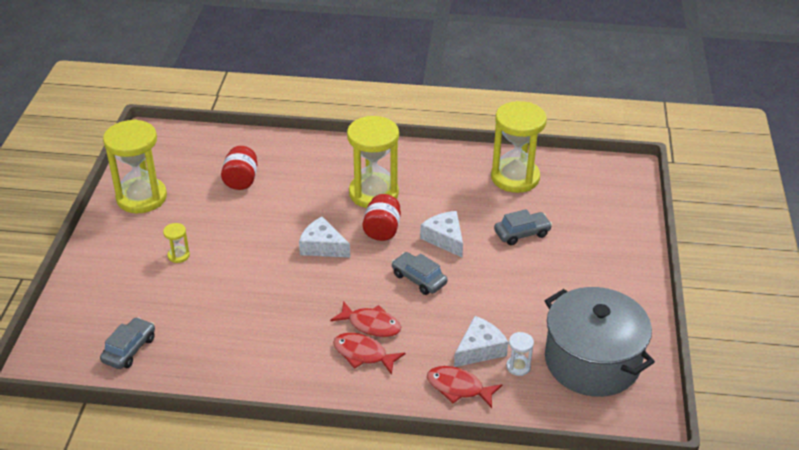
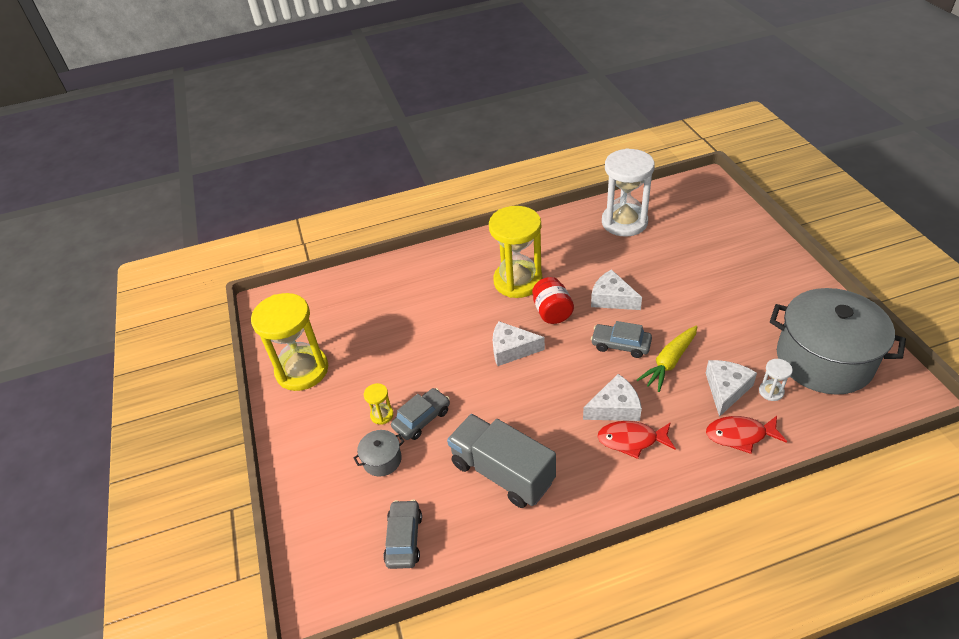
camera: 20 degrees left, 5 degrees up
(154, 288) = (382, 460): none -> grey pot
(239, 335) = (502, 472): none -> grey truck
(241, 180) = (387, 315): red jar -> none
(371, 325) = (615, 407): red fish -> white cheese
(449, 309) = (669, 362): none -> yellow carrot
(515, 178) = (624, 222): yellow hourglass -> white hourglass
(522, 233) = (670, 268): grey car -> grey car (422, 419)

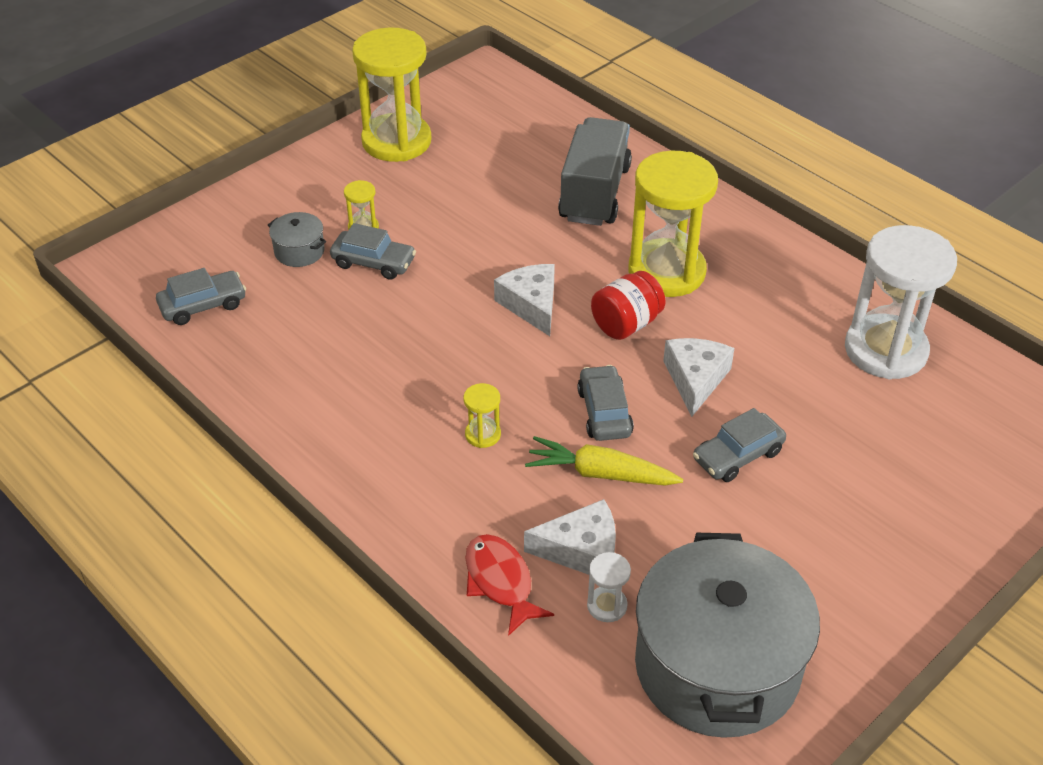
camera: 60 degrees right, 0 degrees up
(502, 472) = (326, 356): grey truck -> grey truck (594, 193)
(615, 407) = (483, 434): white cheese -> yellow hourglass
(631, 440) = (434, 465): red fish -> none
(677, 301) = (738, 455): none -> grey car

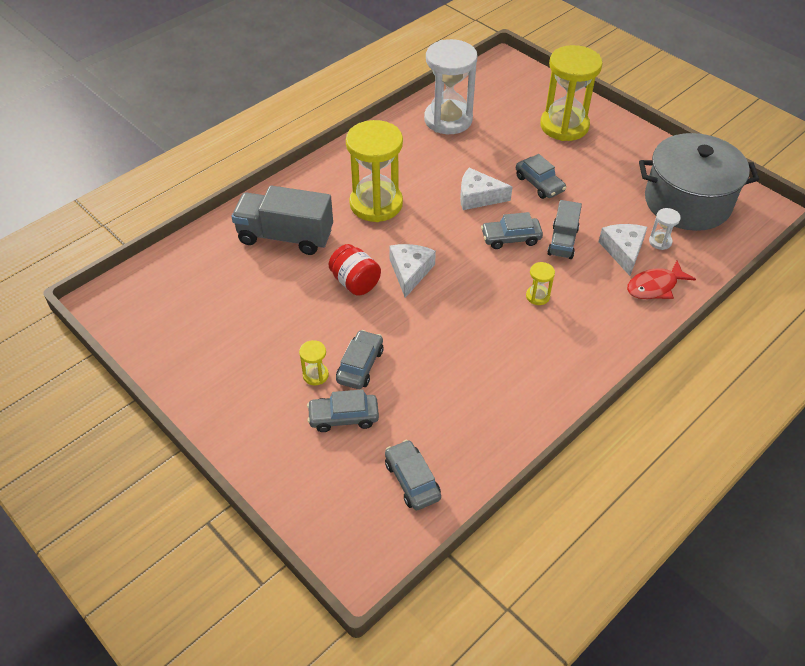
camera: 90 degrees left, 5 degrees up
(299, 251) = (343, 417): grey pot -> grey car
(396, 141) = (196, 359): yellow hourglass -> yellow hourglass (564, 126)
(531, 305) = (410, 272): white cheese -> white cheese turned 120 degrees clockwise
(600, 473) = (562, 241): yellow carrot -> grey truck
(626, 324) = (428, 225): red jar -> red jar (355, 282)

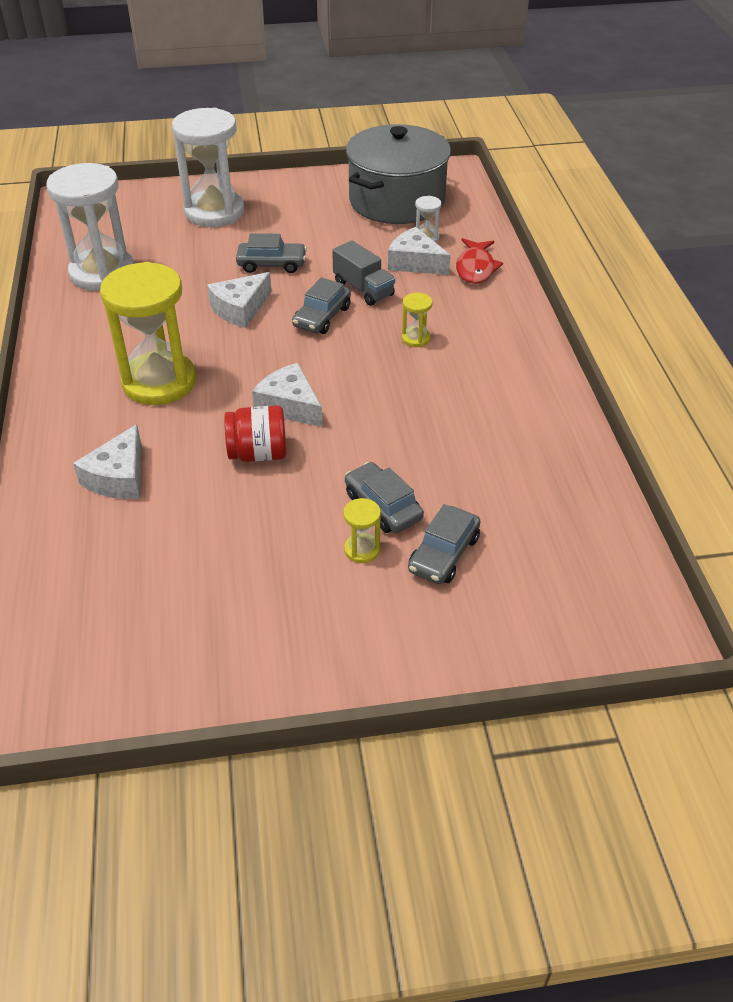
camera: 55 degrees left, 5 degrees down
(285, 236) = (119, 477): grey truck -> white cheese
(412, 480) = (572, 539): grey car -> none
(564, 126) = (214, 212): yellow hourglass -> white hourglass

